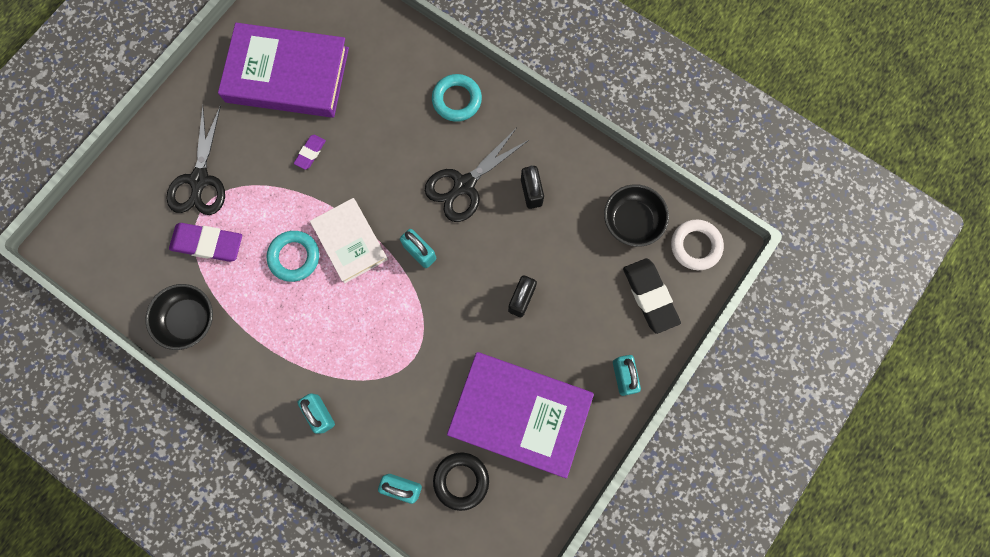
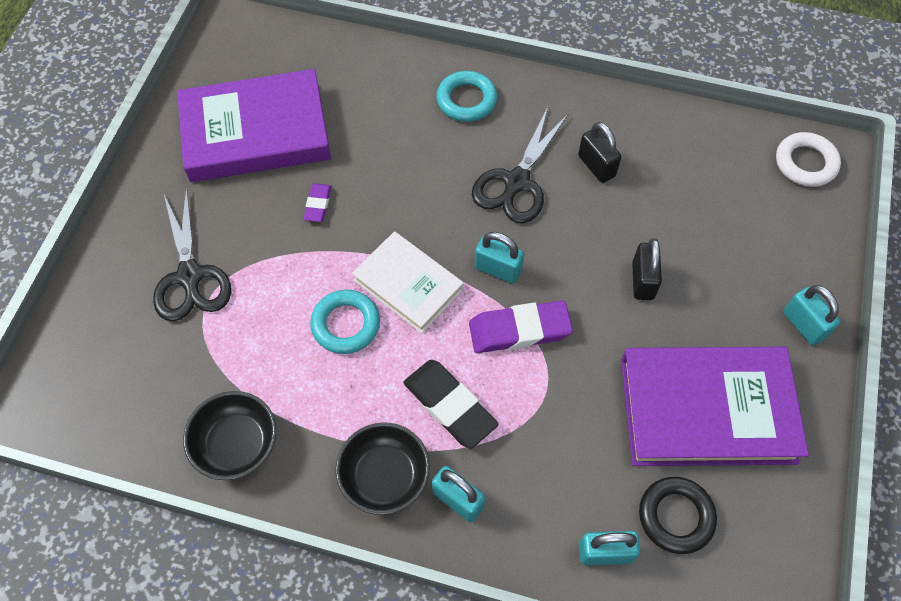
camera: 20 degrees left, 15 degrees down
(208, 243) = (227, 345): purple eraser -> purple eraser (519, 330)
(632, 221) = (723, 160): black bowl -> black bowl (384, 476)
(650, 296) = (785, 229): black eraser -> black eraser (450, 406)

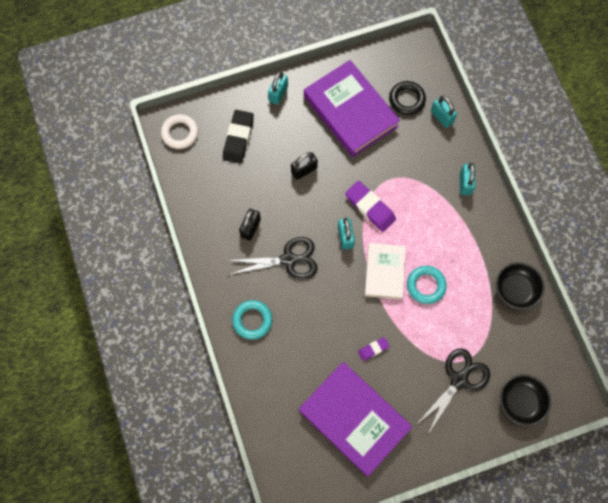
camera: 125 degrees left, 10 degrees up
(384, 476) = (479, 218): black bowl -> black bowl (520, 401)
(450, 406) = (428, 213): black eraser -> black eraser (238, 138)

